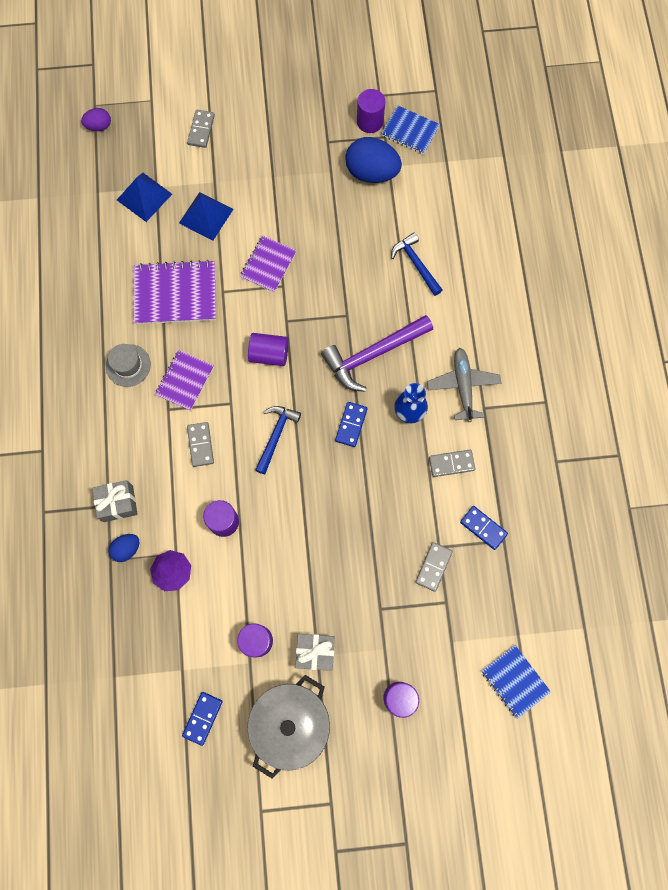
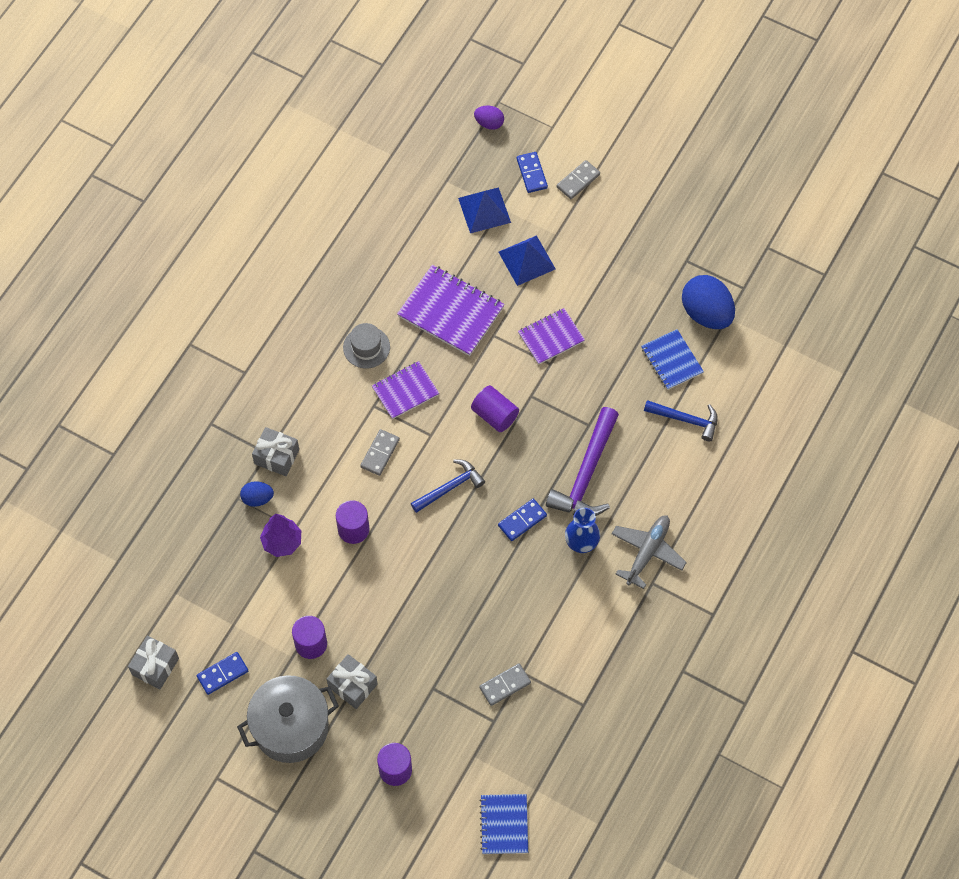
camera: 35 degrees right, 10 degrees down
(141, 752) = (155, 666): none -> grey gift
(370, 121) = (740, 266): purple cylinder -> none
(373, 355) = (586, 474): purple hammer -> purple hammer turned 75 degrees counterclockwise
(410, 131) = (771, 297): blue notebook -> blue notebook (671, 360)
(416, 264) = (685, 420): blue hammer -> blue hammer turned 105 degrees clockwise
(451, 464) = (586, 611): grey domino -> none
(483, 528) = (573, 682): blue domino -> blue domino (532, 173)

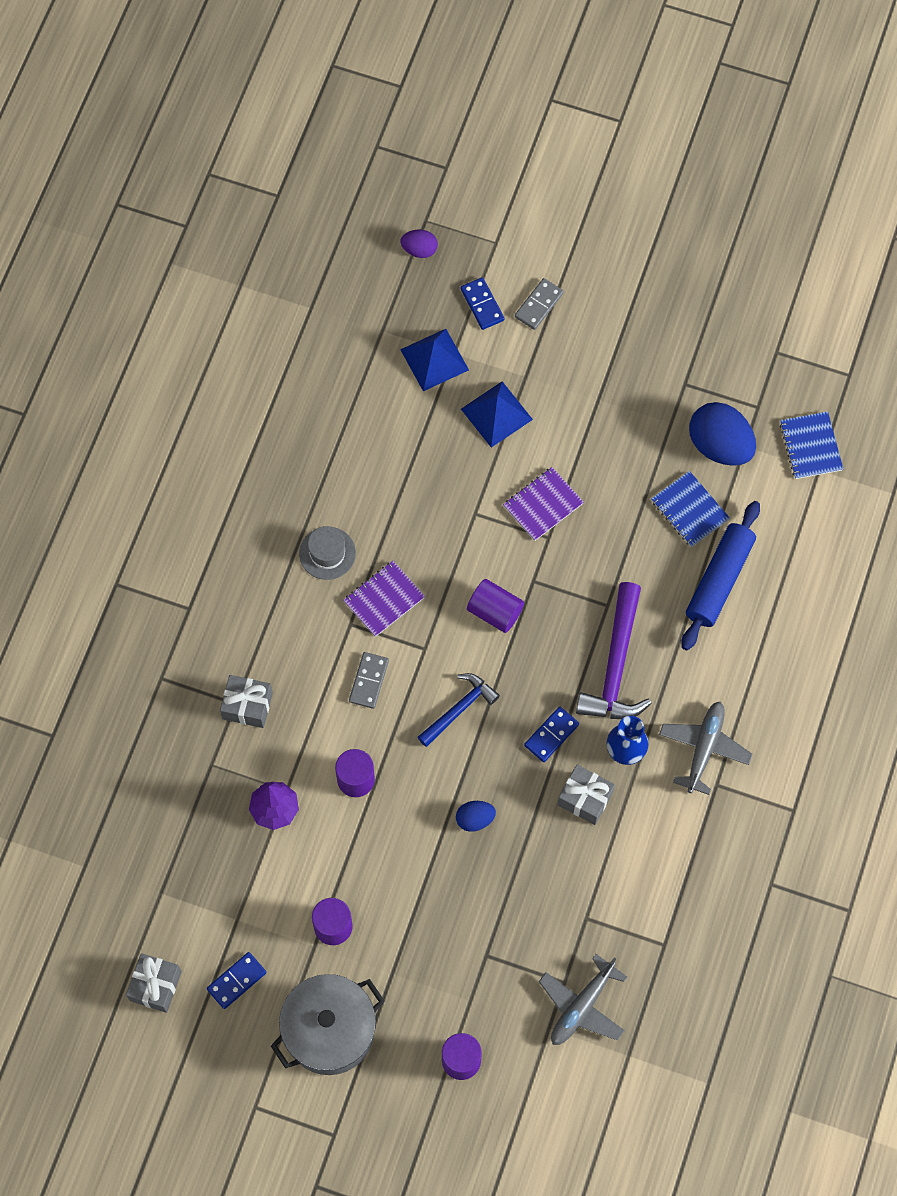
camera: 10 degrees left, 5 degrees up
(257, 498) = (235, 761): blue egg -> blue egg (475, 819)
(352, 685) = (392, 968): grey gift -> grey gift (585, 798)
(451, 312) = (419, 493): purple notebook -> none
(504, 743) = (581, 1006): none -> grey plane
(504, 824) = (599, 1103): blue notebook -> blue notebook (810, 446)
(505, 685) = (569, 937): grey domino -> none
(685, 420) = (719, 580): blue hammer -> blue rolling pin

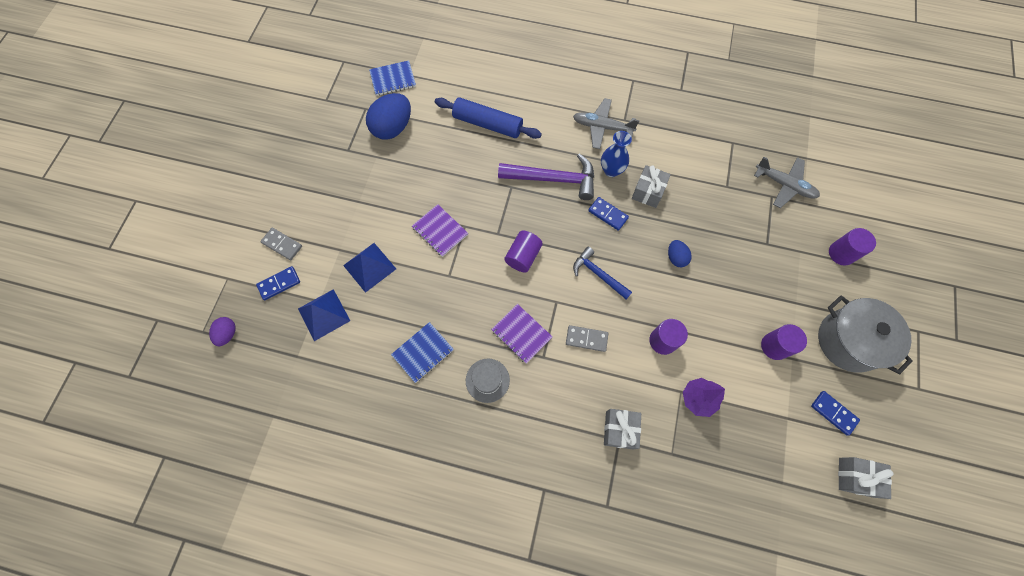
camera: 95 degrees left, 0 degrees up
(690, 510) = (440, 142): blue notebook -> blue notebook (423, 352)

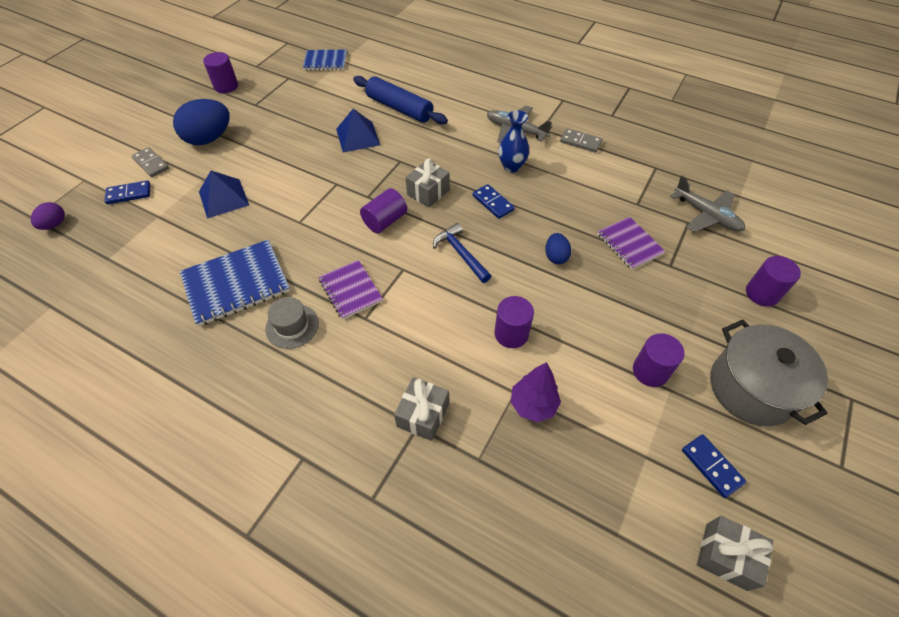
camera: 15 degrees right, 15 degrees down
(308, 133) = (226, 86): none -> purple cylinder
(324, 314) = (155, 228): blue pyramid -> blue pyramid (358, 137)
(393, 128) = (306, 96): blue egg -> blue egg (209, 138)
(423, 352) = (236, 284): blue notebook -> blue notebook, size x1.61
(440, 231) = (309, 183): purple notebook -> purple notebook (629, 244)
(553, 179) = (446, 162): purple hammer -> none
(586, 339) = (422, 311): grey domino -> grey domino (580, 142)
(648, 192) = (545, 192): grey gift -> grey gift (428, 192)

